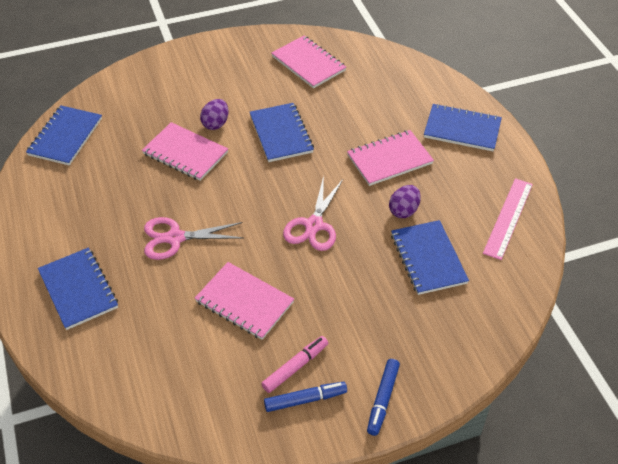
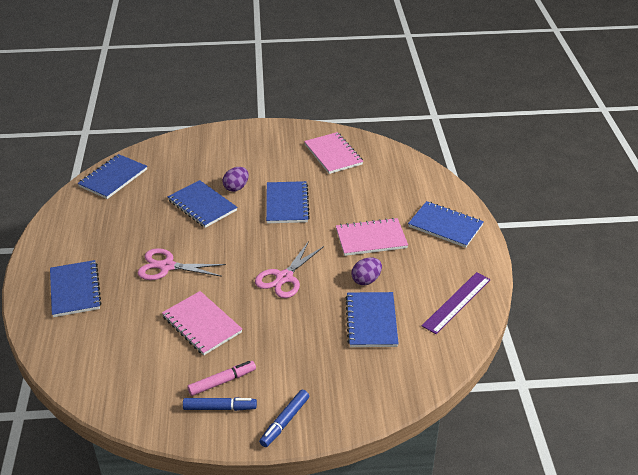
camera: 15 degrees right, 10 degrees down
(185, 153) = (202, 205): pink notebook -> blue notebook
(508, 218) = (457, 302): pink ruler -> purple ruler

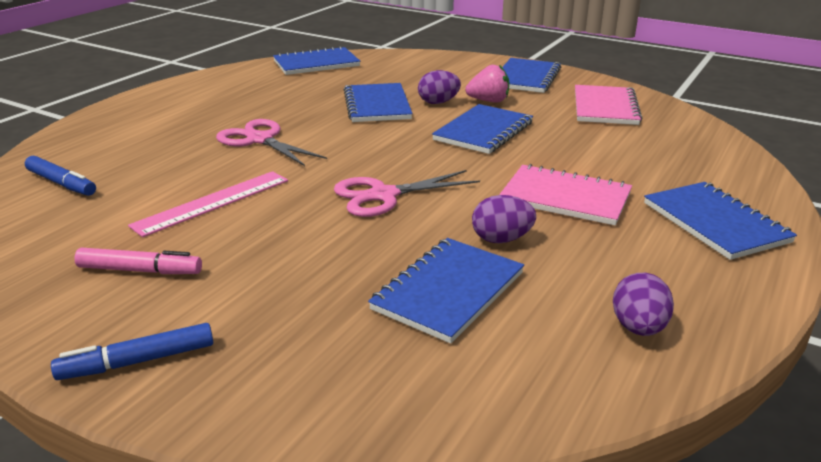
camera: 35 degrees right, 10 degrees down
(75, 290) = (140, 128): blue notebook -> blue notebook (526, 78)
(201, 324) = (213, 202): pink notebook -> pink ruler
(220, 408) = (89, 299): blue marker -> blue marker (61, 183)
(264, 174) = (488, 101): none -> pink strawberry
(457, 302) = (638, 328): purple ruler -> purple egg

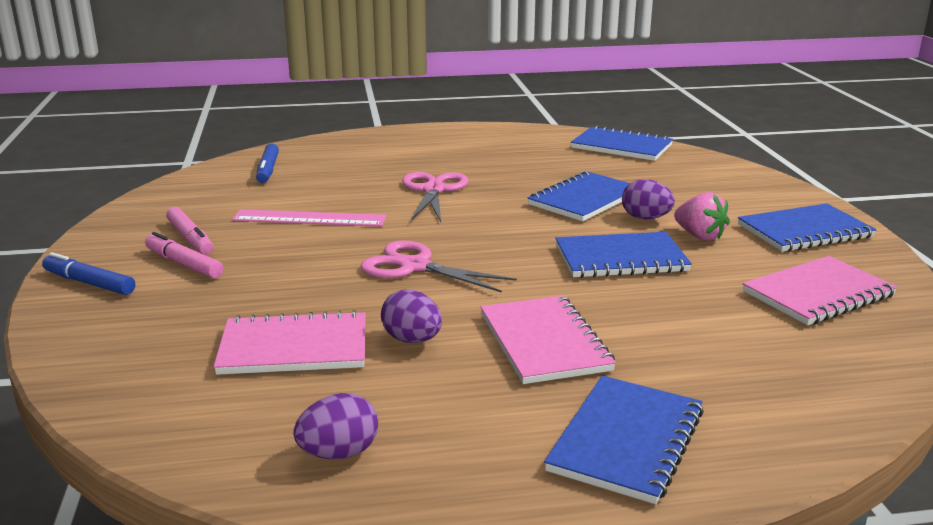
camera: 50 degrees right, 5 degrees down
(193, 292) = (184, 264): none -> pink marker
(448, 291) = (294, 347): blue notebook -> pink notebook

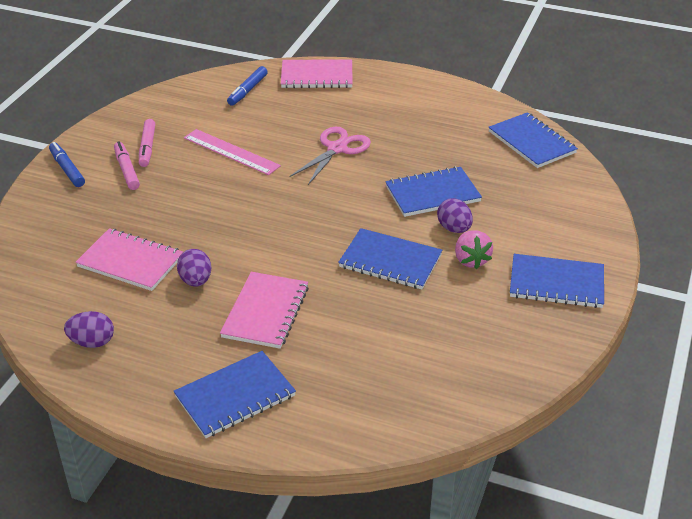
camera: 30 degrees right, 15 degrees up
(414, 267) = (253, 221): pink scissors -> none
(818, 294) = (484, 342): pink notebook -> pink notebook (317, 76)

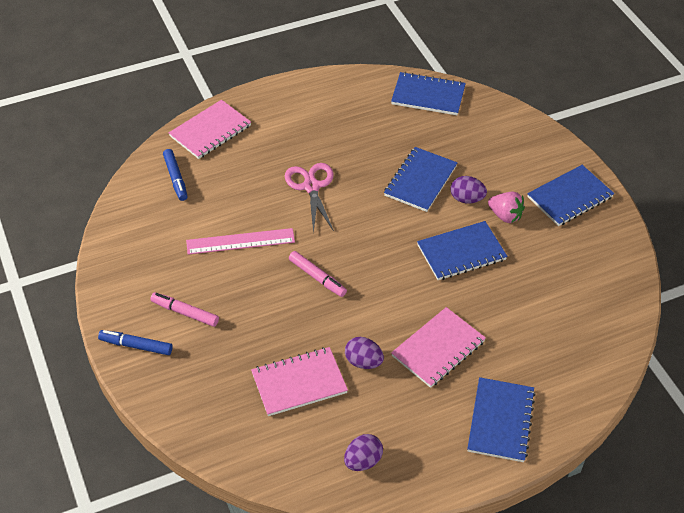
camera: 45 degrees left, 10 degrees up
(147, 147) = (171, 282): pink marker -> pink marker (317, 277)
(266, 312) = (438, 349): pink notebook -> pink notebook turned 75 degrees clockwise

